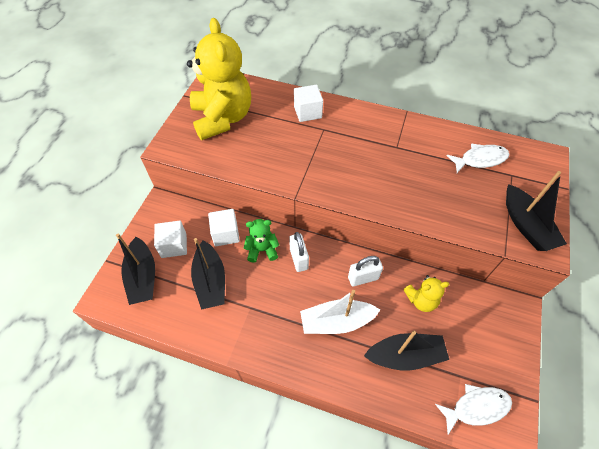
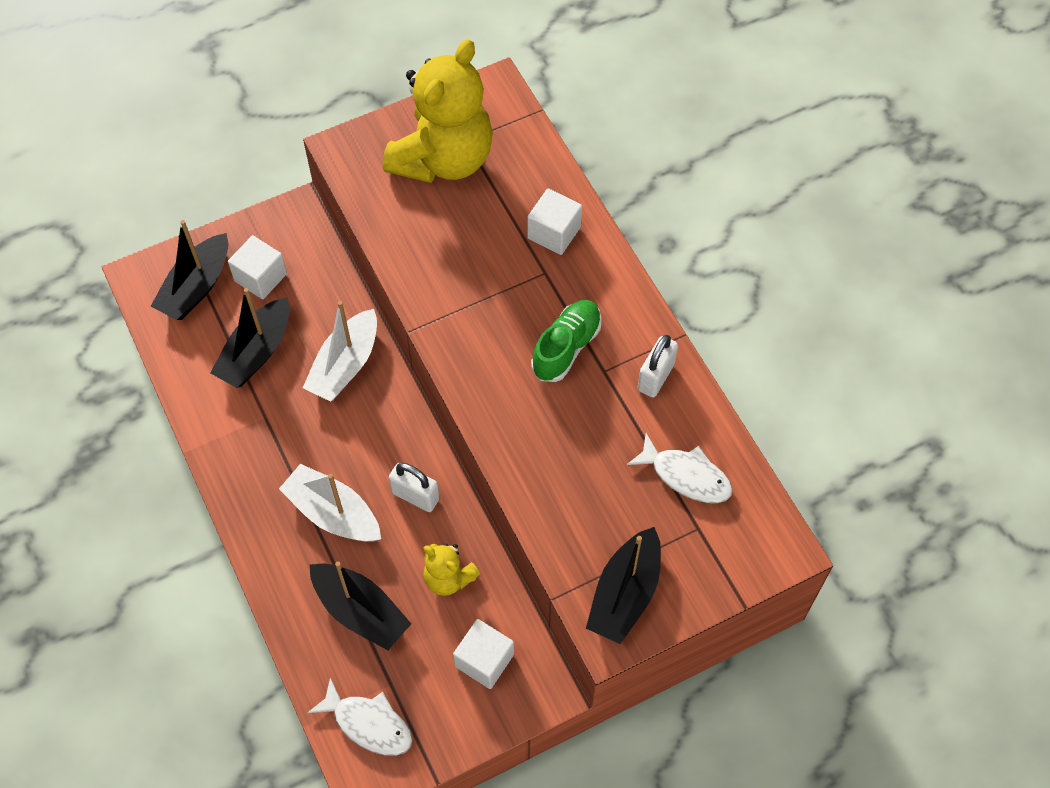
camera: 45 degrees right, 5 degrees up
(226, 234) = (327, 311): white cube -> white cube (484, 660)
(262, 250) = (345, 365): green teddy bear -> white boat
(298, 259) = (372, 411): white padlock -> white padlock (655, 377)
(370, 150) = (566, 348): none -> green shoe

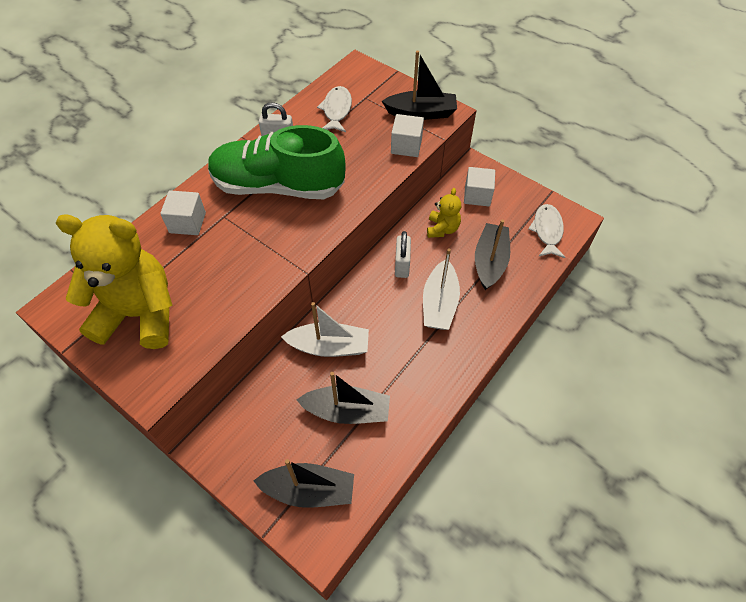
camera: 115 degrees left, 5 degrees down
(260, 277) = (279, 443): white cube -> white cube (406, 146)
(566, 348) = (278, 186): green shoe -> green shoe, size x1.93

